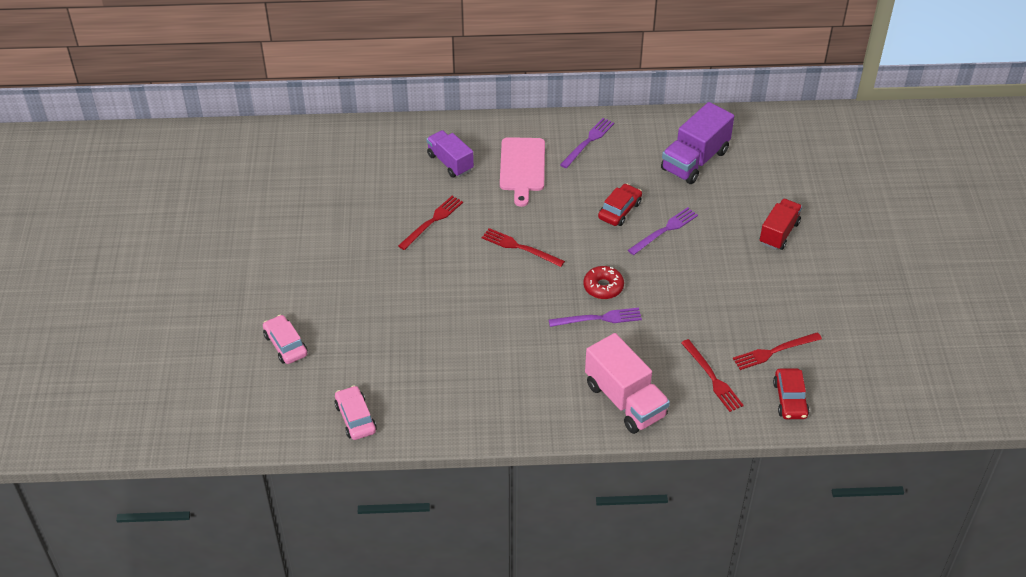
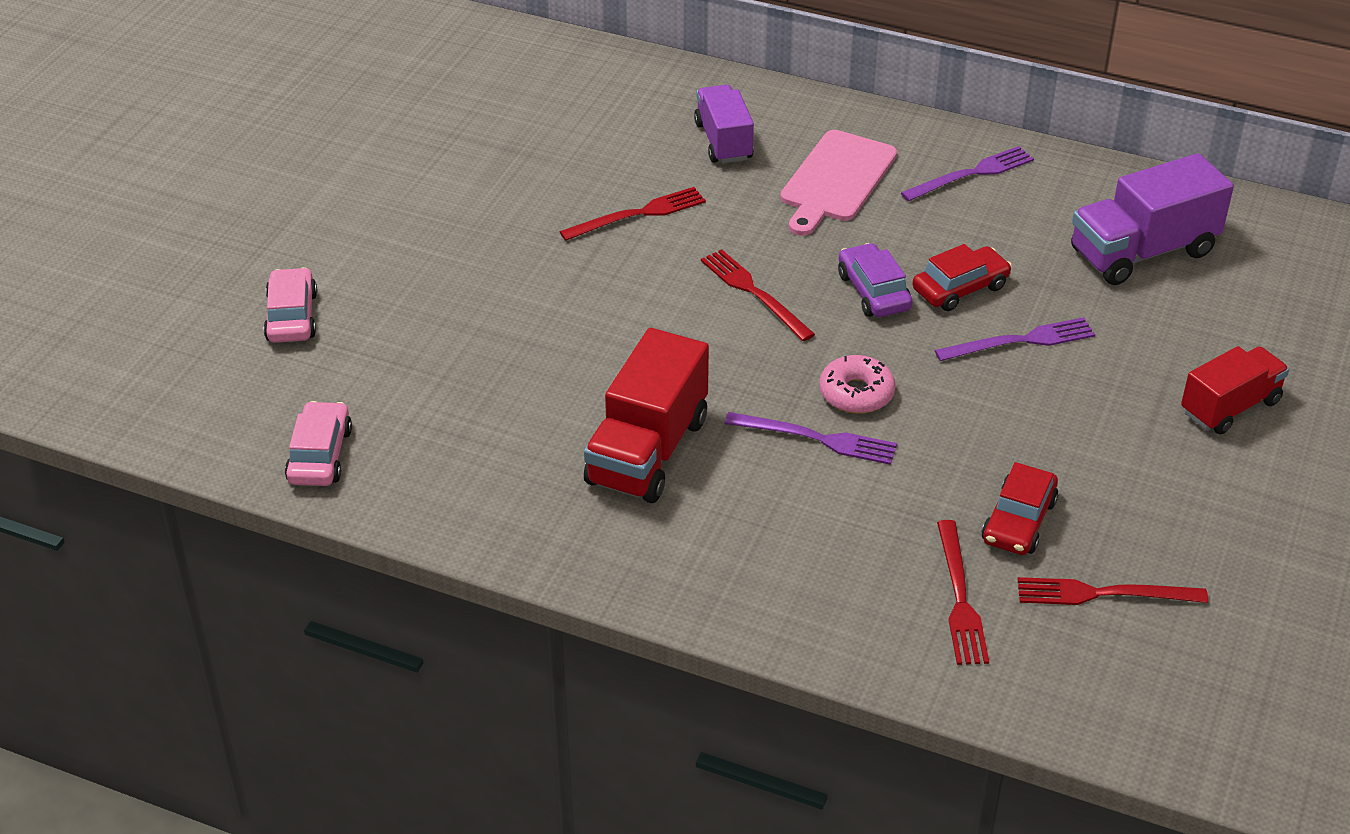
camera: 25 degrees right, 5 degrees down
(521, 355) = (647, 451): none -> red truck
(578, 226) = (873, 291): none -> purple car
(603, 287) = (856, 393): red donut -> pink donut
(625, 400) = (779, 580): pink truck -> none
(790, 399) = (1085, 683): red car -> red car (1018, 521)

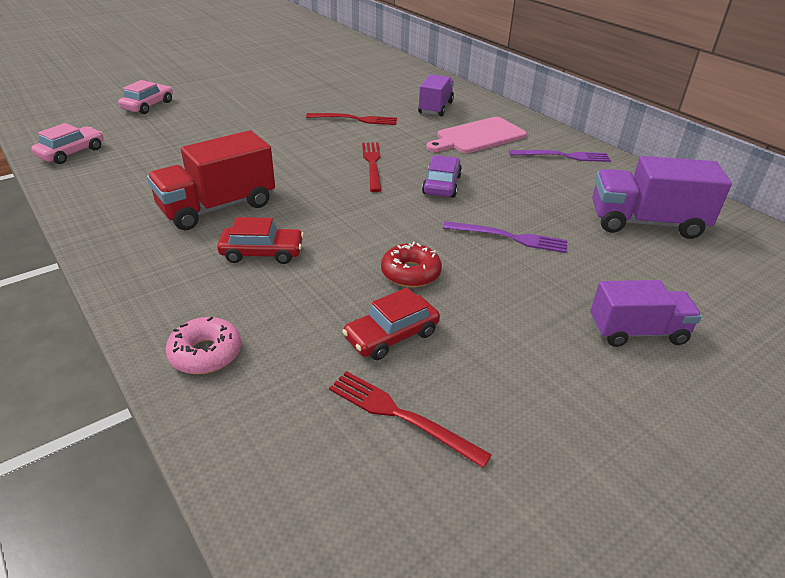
camera: 30 degrees right, 5 degrees down
(816, 439) = (317, 237): purple fork -> none
(856, 393) = (371, 225): pink donut -> pink donut (205, 353)
(960, 288) = (498, 200): red car -> red car (262, 253)
(960, 598) = (290, 365): red fork -> none
(964, 439) = (410, 273): none -> red donut
(1230, 407) = (637, 332): red truck -> purple truck

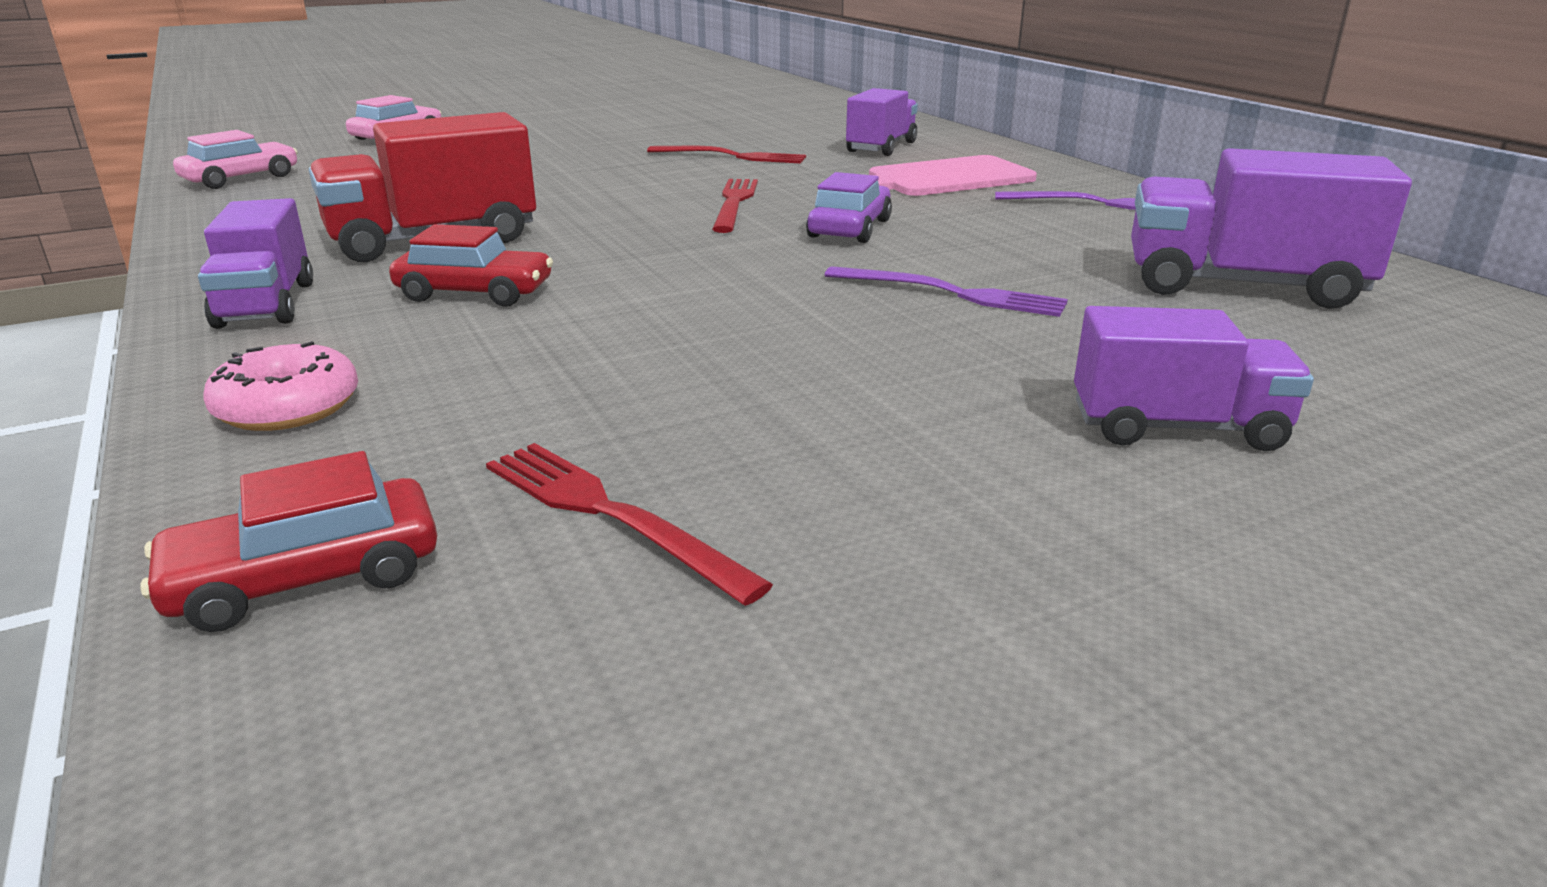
camera: 10 degrees right, 10 degrees down
(150, 271) = (266, 305): none -> purple truck
(391, 335) = (653, 404): red car -> red car (306, 577)
(410, 273) = (735, 328): red donut -> none

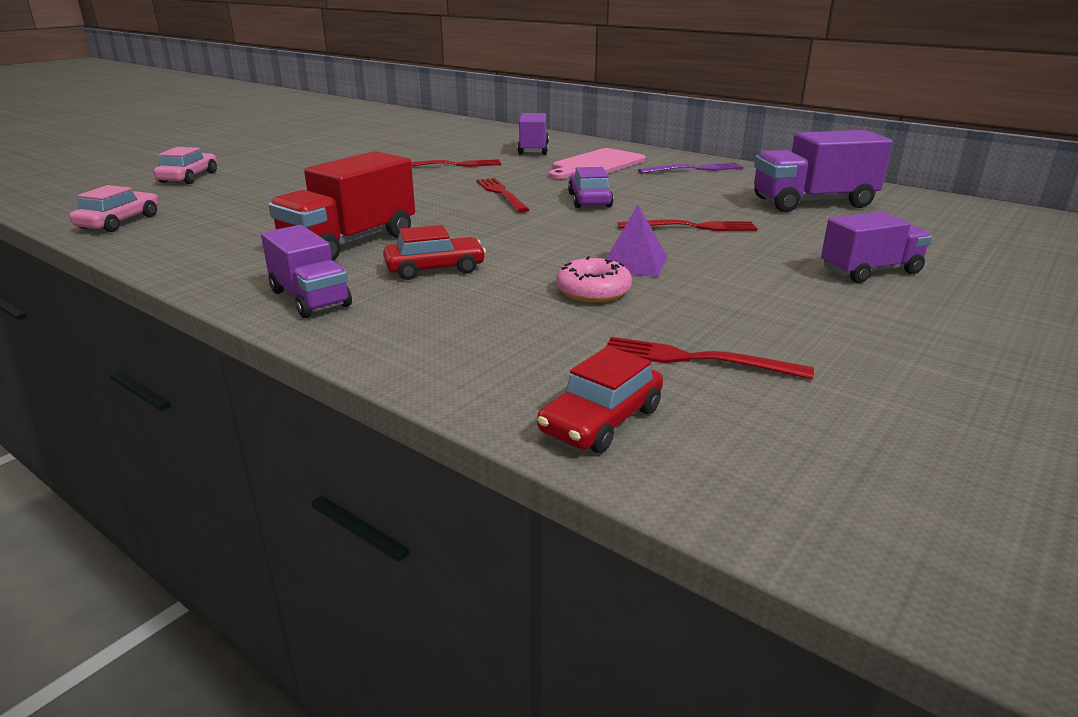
camera: 25 degrees left, 0 degrees up
(288, 407) = (437, 349): pink donut -> pink donut (593, 291)
(764, 334) = (633, 263): none -> purple pyramid
(951, 293) = (692, 227): purple fork -> red fork

